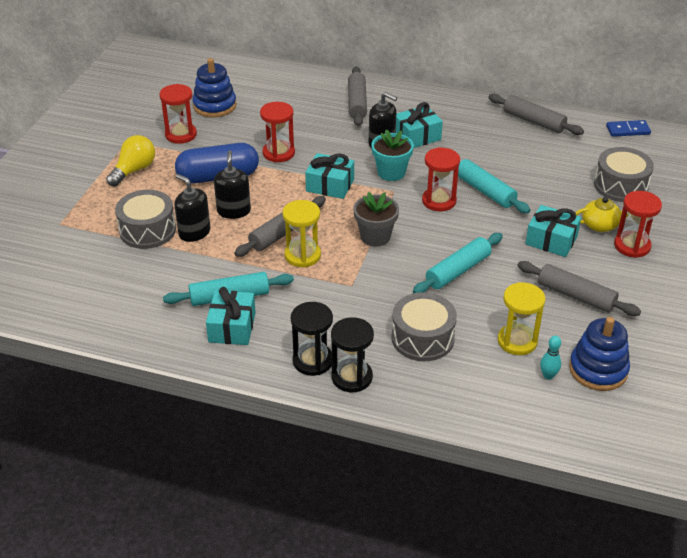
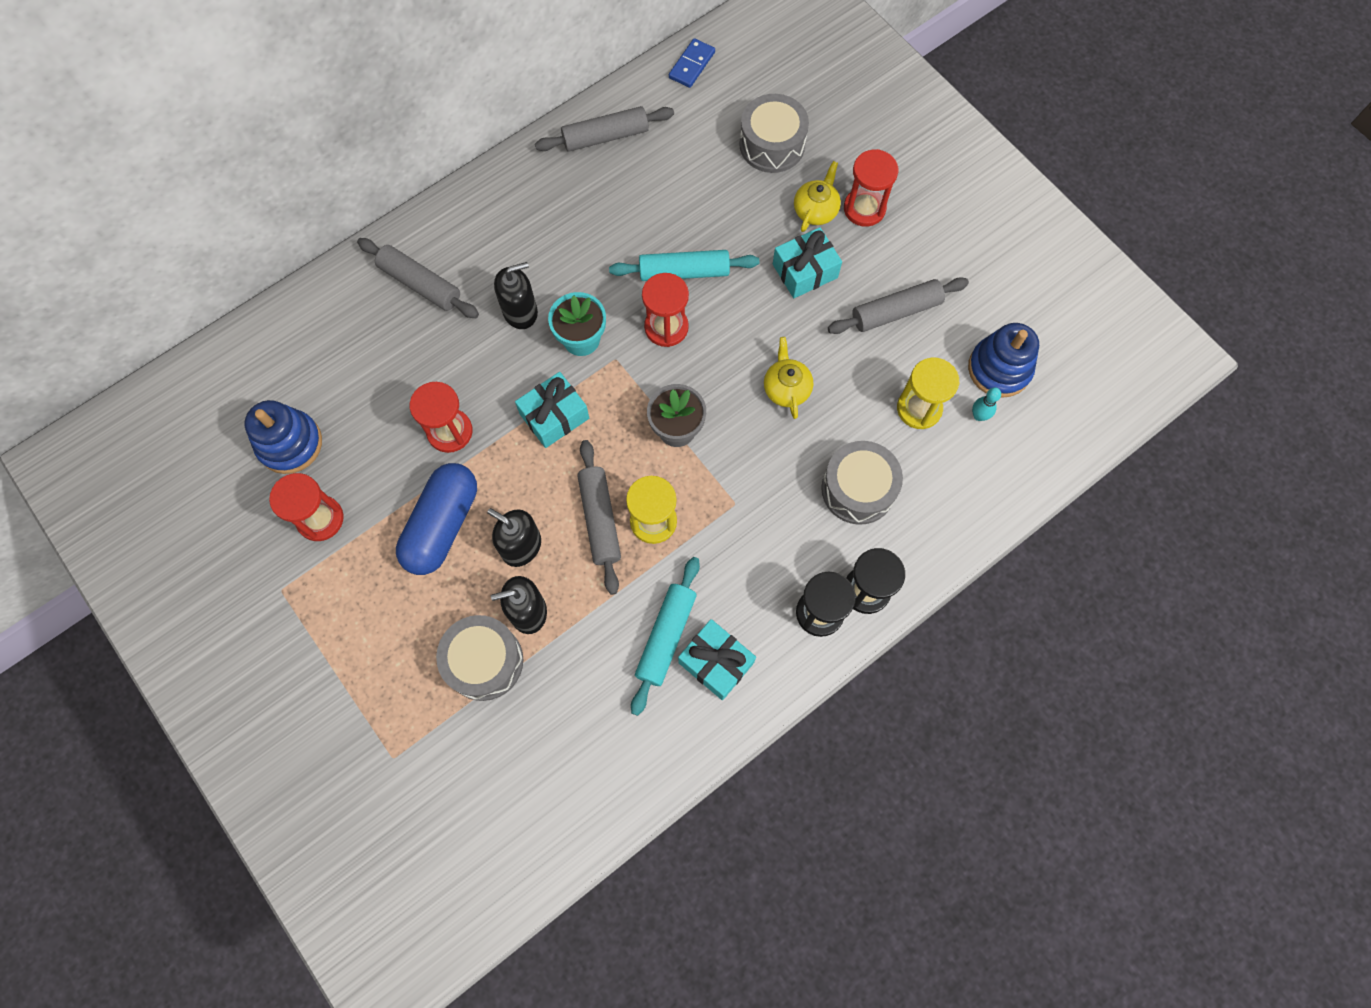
camera: 55 degrees left, 30 degrees up
(134, 170) = (351, 615): yellow light bulb -> none
(417, 136) = (537, 268): turquoise gift -> none
(458, 270) = (786, 388): turquoise rolling pin -> yellow teapot

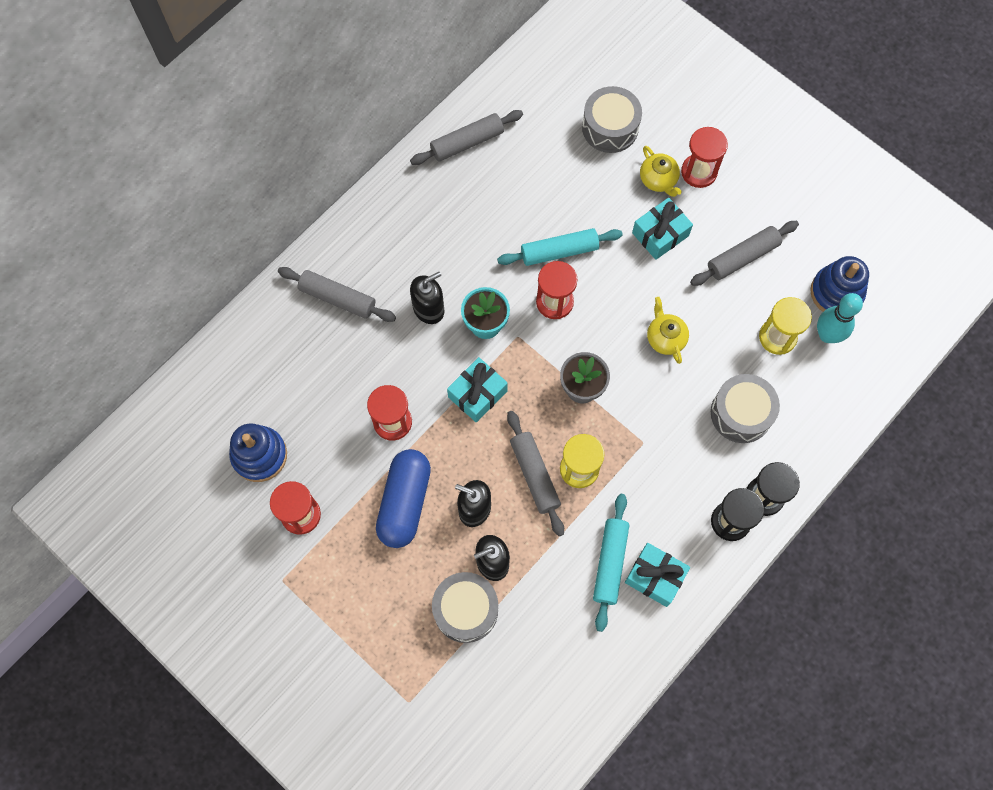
camera: 10 degrees left, 0 degrees up
(691, 65) = (527, 67): blue domino -> none
(815, 210) = (658, 180): yellow teapot -> yellow teapot turned 135 degrees clockwise
(979, 416) = (827, 335): turquoise bowling pin -> turquoise bowling pin, size x1.85

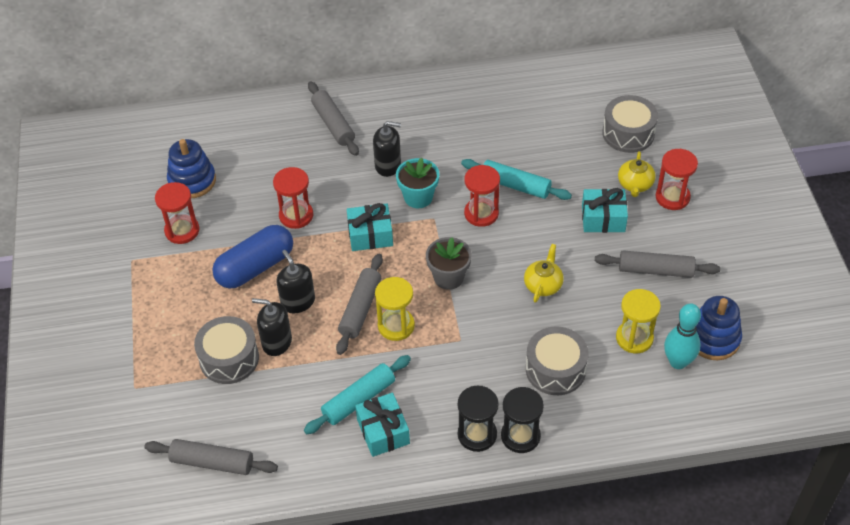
camera: 40 degrees right, 20 degrees down
(467, 142) = (512, 86): grey rolling pin -> grey rolling pin (212, 462)

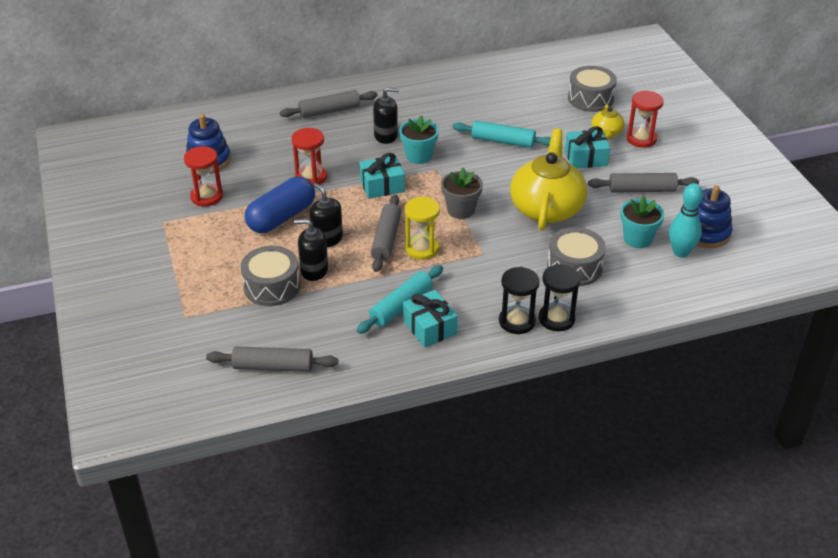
camera: 10 degrees left, 10 degrees down
(333, 124) = (329, 111): grey rolling pin -> grey rolling pin turned 75 degrees counterclockwise
(481, 213) = (478, 163): red hourglass -> none
(543, 285) = (546, 208): yellow teapot -> yellow teapot, size x2.13
(634, 338) = (637, 239): yellow hourglass -> turquoise flower pot

